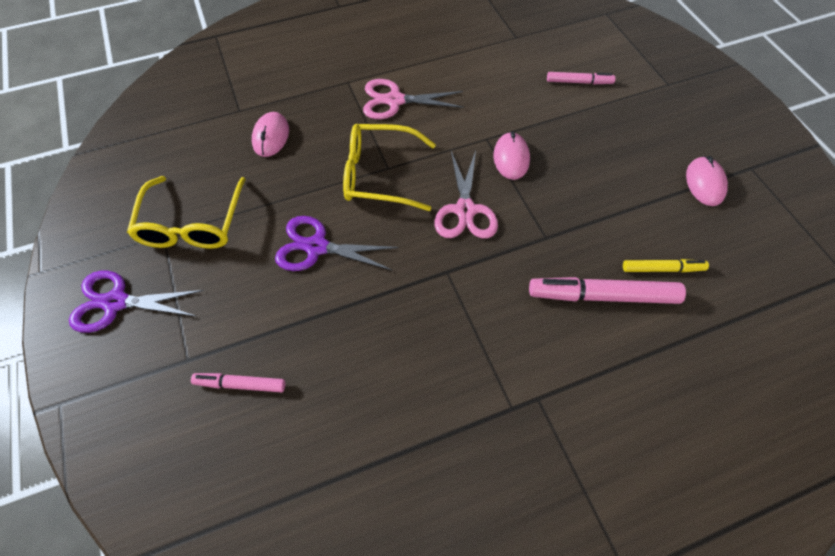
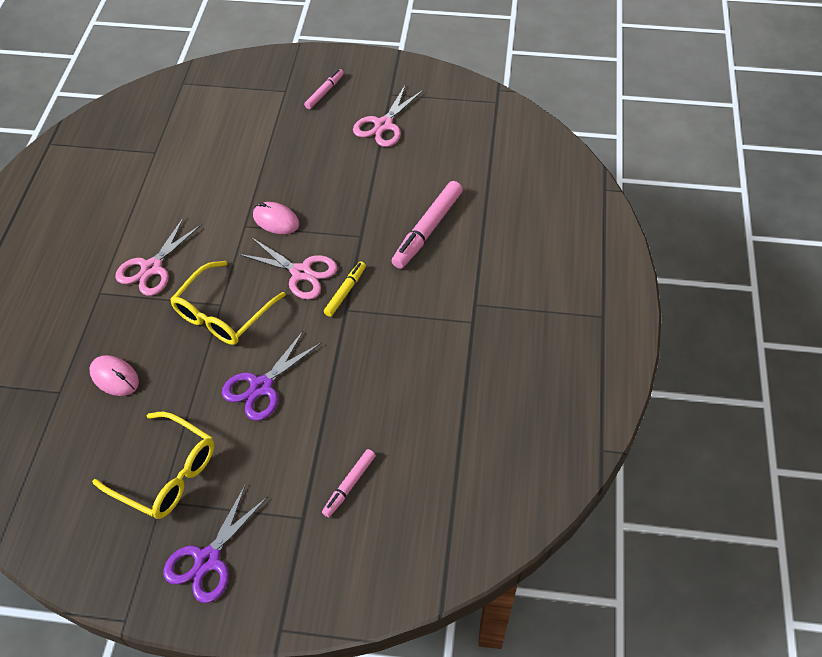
camera: 60 degrees left, 5 degrees down
(579, 82) = (238, 140): pink marker -> pink marker (324, 92)
(662, 269) = (430, 187): yellow marker -> yellow marker (345, 292)
(704, 183) = (383, 125): pink mouse -> pink scissors

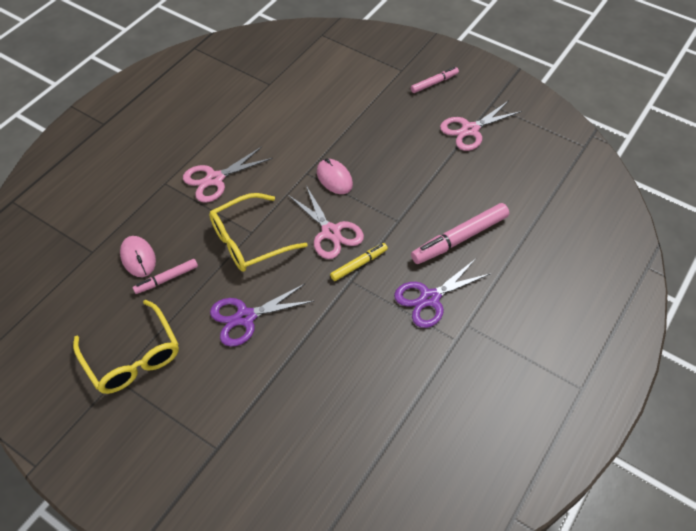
camera: 25 degrees right, 0 degrees up
(208, 560) = (123, 447): purple scissors -> purple scissors (430, 298)
(349, 485) = (270, 439): pink marker -> pink marker (167, 279)

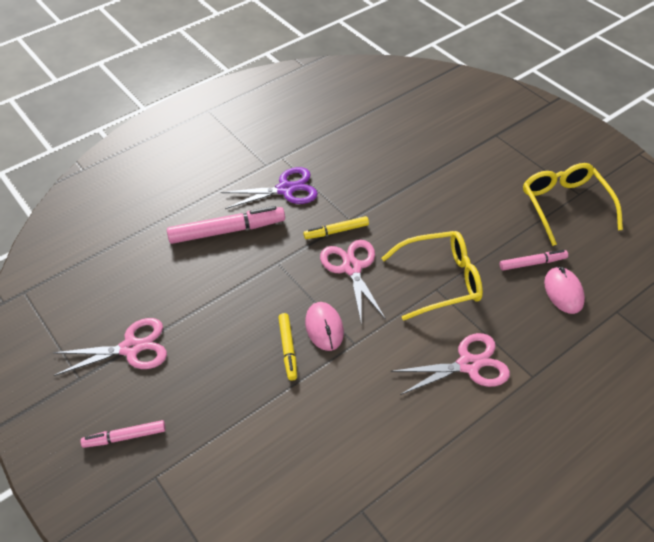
camera: 160 degrees left, 5 degrees down
(245, 317) = (457, 212): purple scissors -> none
(355, 157) = (288, 349): none -> yellow marker

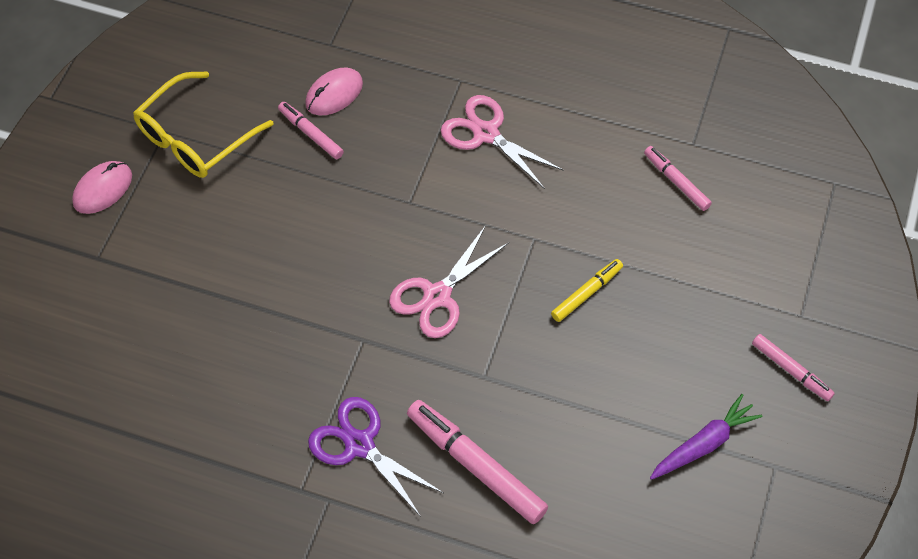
camera: 125 degrees left, 10 degrees up
(131, 348) = (704, 444): pink scissors -> purple carrot
(324, 327) = (536, 276): pink mouse -> pink mouse (103, 189)
(334, 470) = (676, 182): none -> pink marker
(336, 231) = (392, 343): yellow marker -> none
(440, 280) = (395, 204): yellow glasses -> none

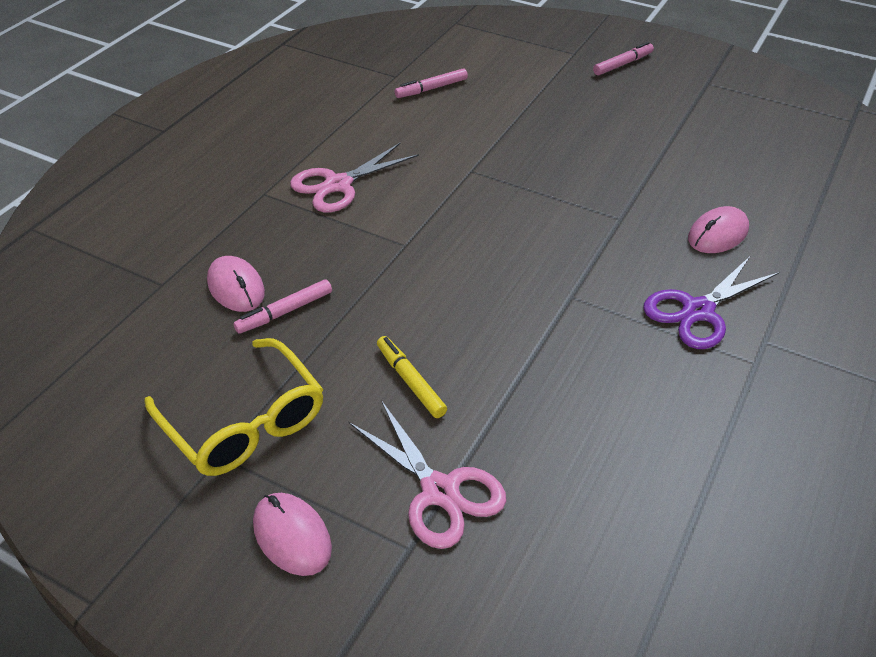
camera: 80 degrees left, 15 degrees down
(437, 296) = (525, 238): pink scissors -> pink scissors (440, 491)
(476, 466) = (717, 234): pink marker -> pink mouse
(586, 293) = (537, 149): yellow marker -> yellow marker (410, 381)
(704, 444) = (689, 111): purple carrot -> none

